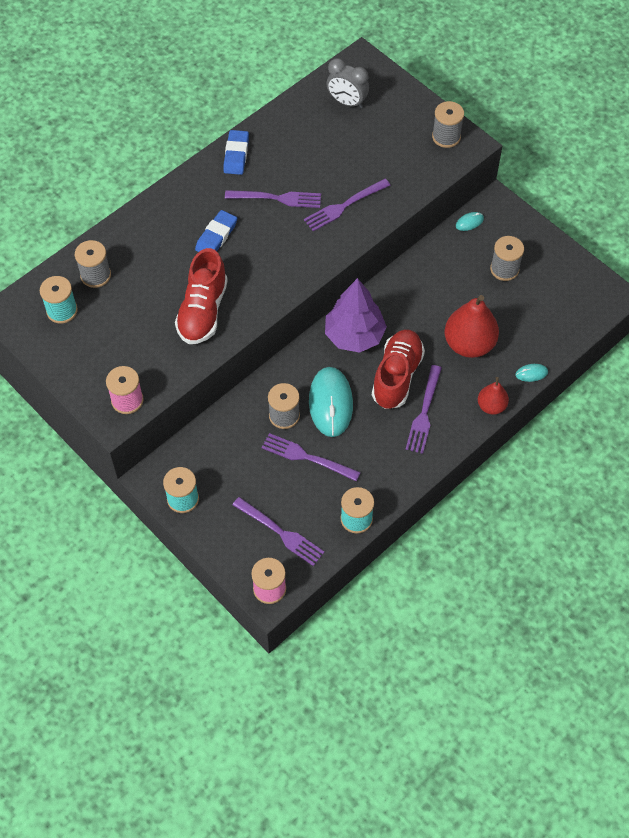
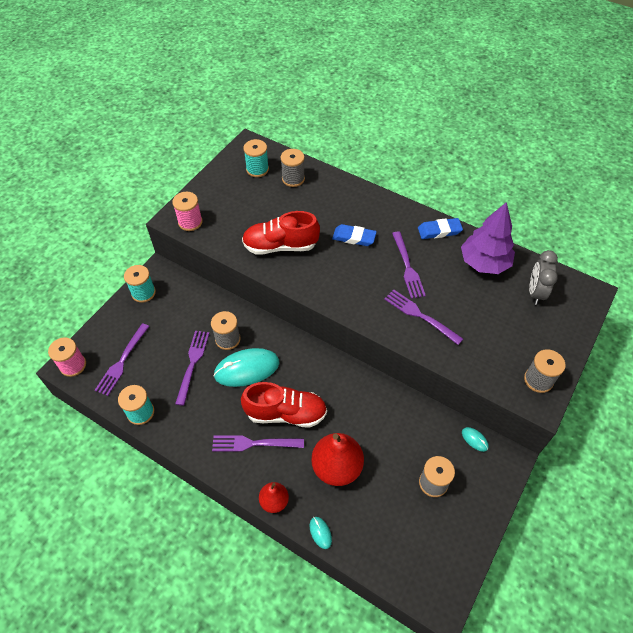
camera: 75 degrees right, 5 degrees down
(354, 335) = (318, 371): purple tree -> purple tree (484, 263)

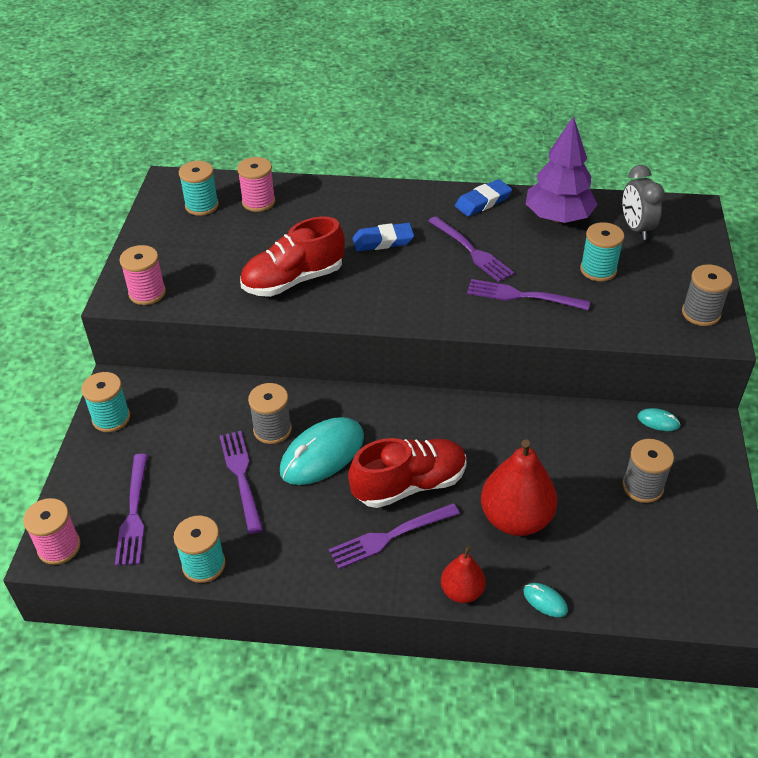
camera: 25 degrees left, 10 degrees down
(293, 179) = (258, 202): grey spool -> pink spool
(486, 315) = (598, 270): none -> turquoise spool

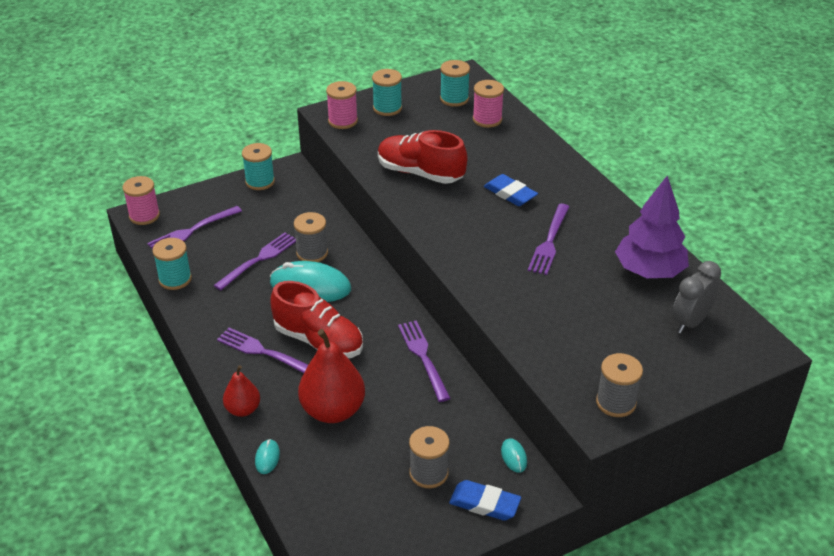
camera: 55 degrees right, 5 degrees down
(483, 201) = (620, 222): blue eraser -> blue eraser (484, 504)
(522, 296) = (524, 290): purple fork -> purple fork (423, 357)
(598, 270) = (605, 320): turquoise spool -> turquoise spool (387, 108)

